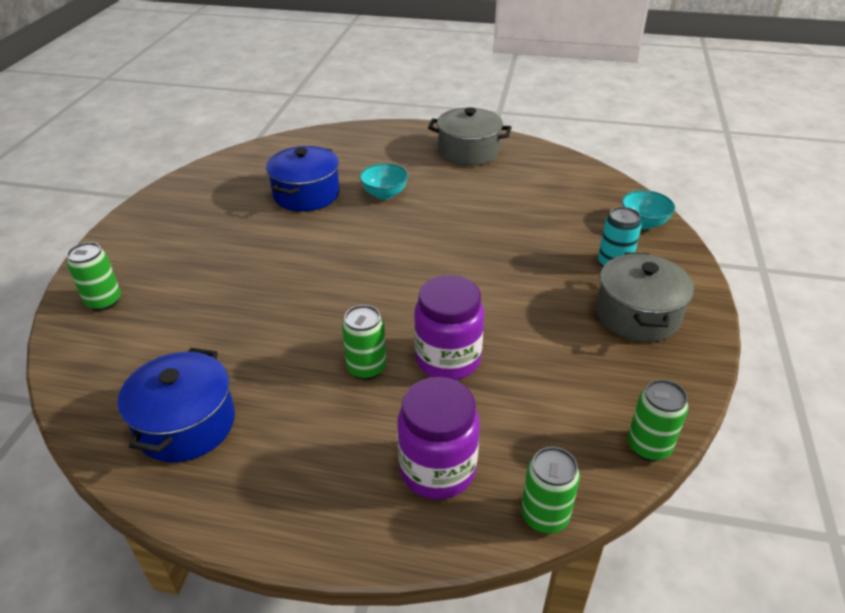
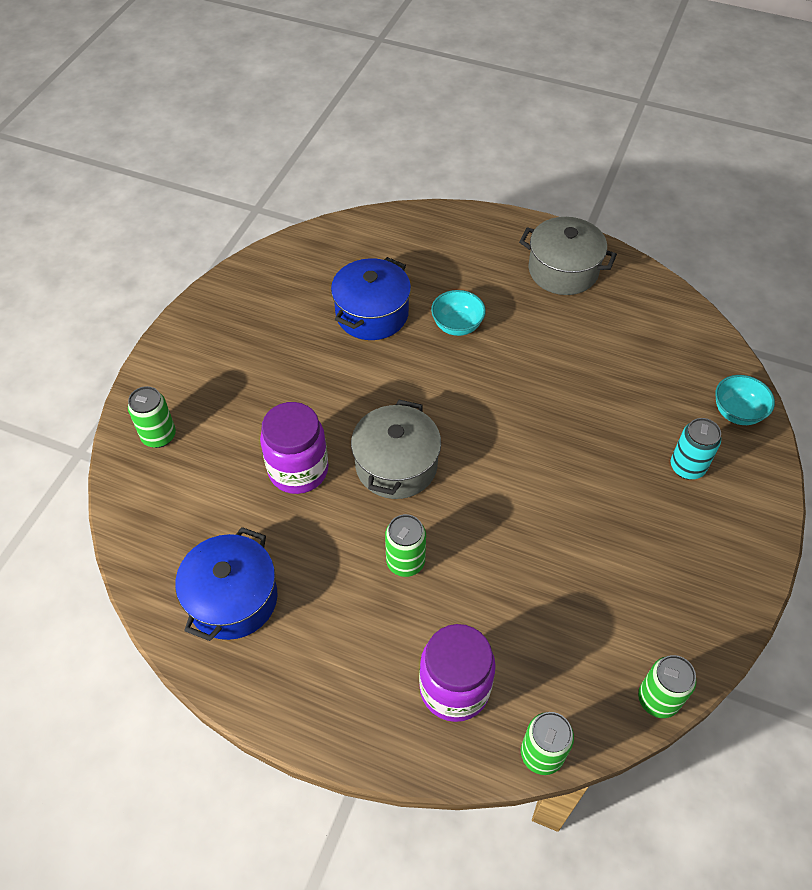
camera: 10 degrees right, 15 degrees up
(448, 360) = (486, 565): purple jar -> purple jar (298, 470)
(637, 315) = (692, 540): grey pot -> grey pot (396, 465)

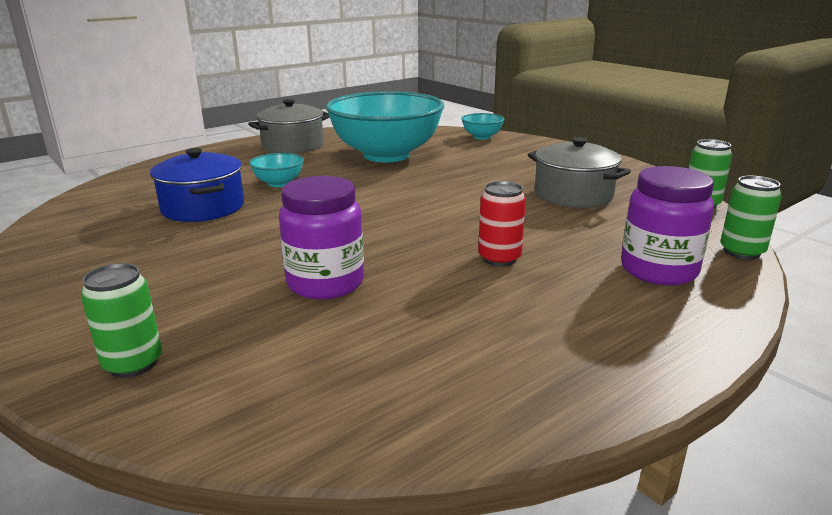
camera: 60 degrees left, 30 degrees down
(232, 598) = (455, 369): blue pot -> none
(396, 465) = (386, 237): grey pot -> grey pot (573, 195)
(405, 562) = (499, 258): green can -> red can
(596, 360) = (386, 155): none -> turquoise bowl
(687, 467) = (509, 155): turquoise can -> none

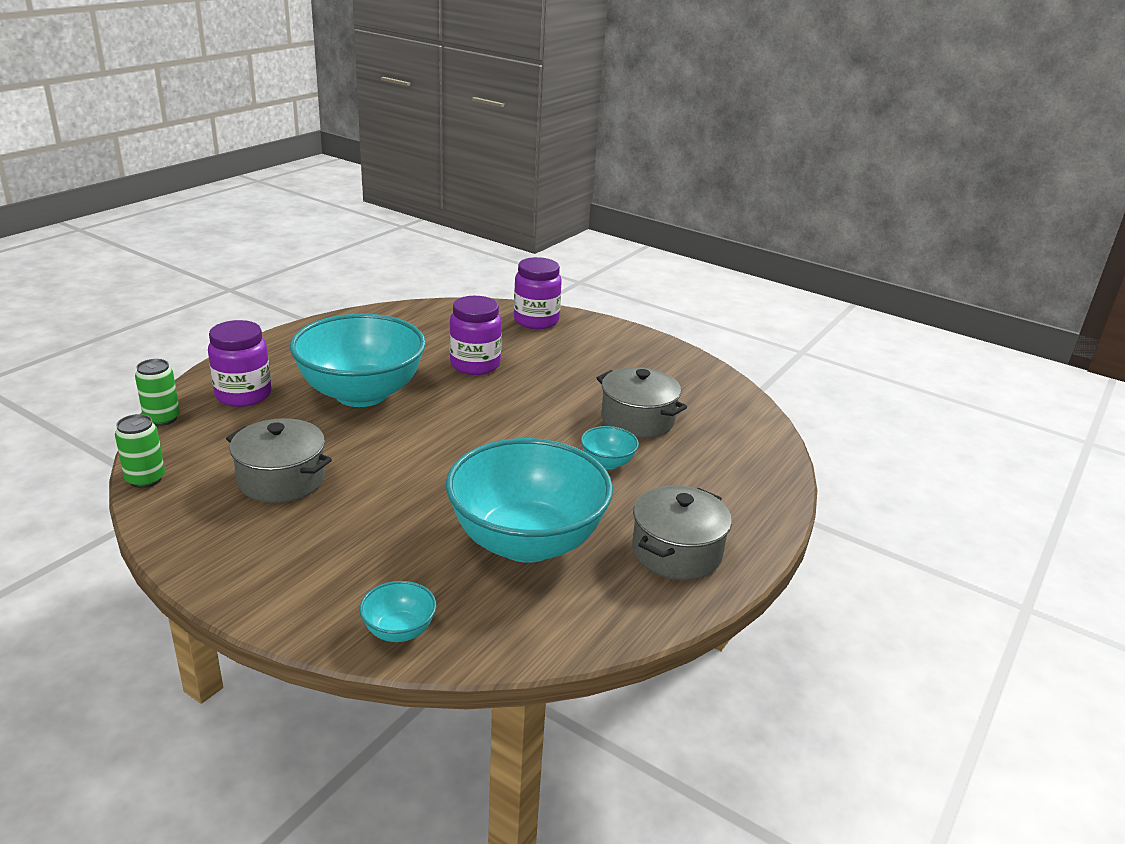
camera: 160 degrees right, 5 degrees up
(133, 364) = (536, 321): green can -> purple jar
(203, 208) = (637, 420): blue pot -> grey pot
(499, 258) = (361, 394): red can -> turquoise bowl

